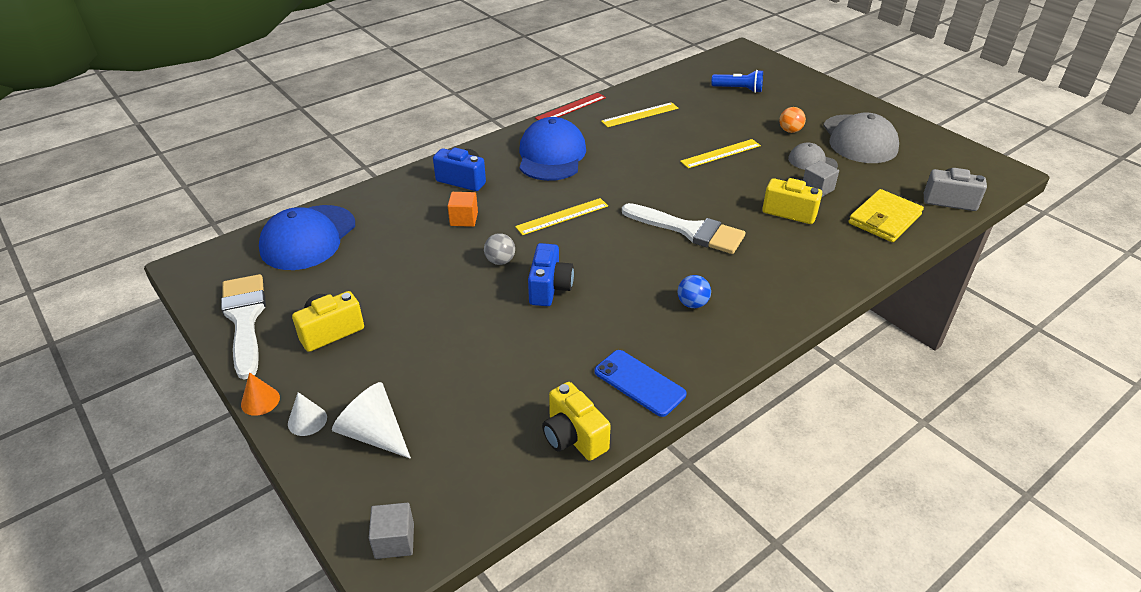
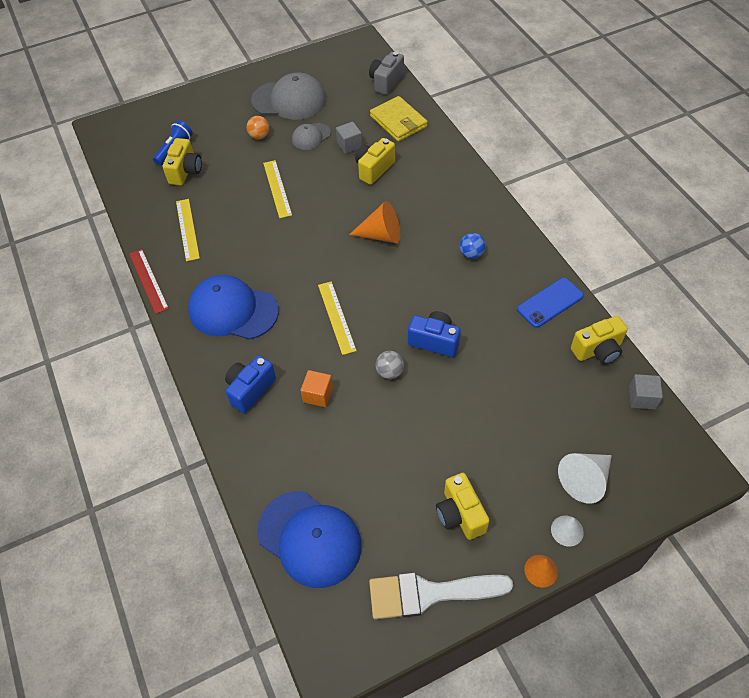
camera: 75 degrees left, 15 degrees up
(394, 541) = (684, 468): grey cube -> grey cube (642, 398)
(689, 230) = (381, 235): white brush -> orange cone
(713, 100) = (185, 171): none -> yellow camera

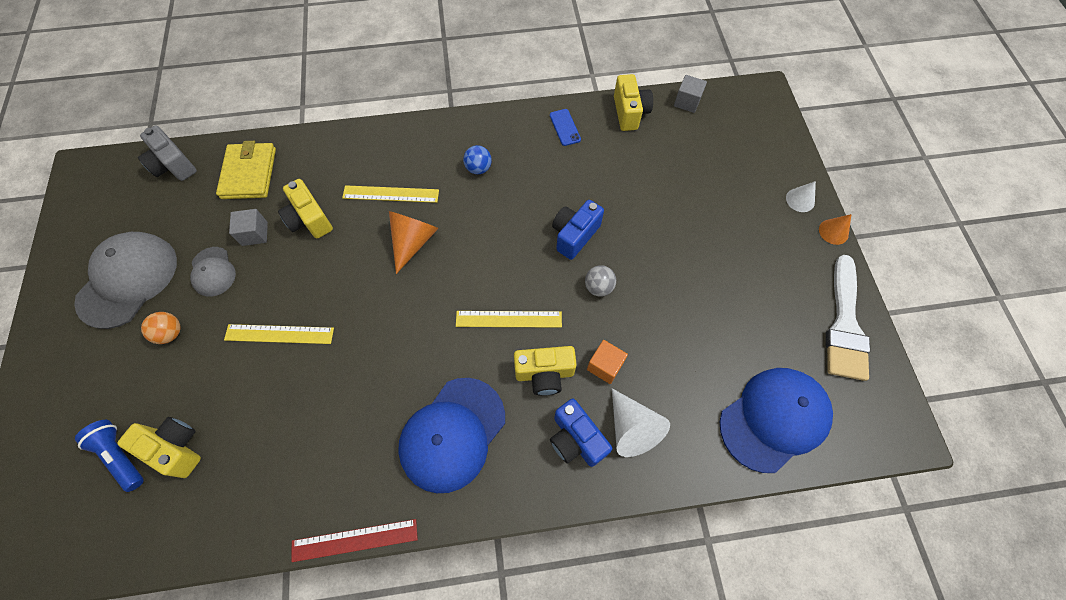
camera: 75 degrees left, 10 degrees up
(187, 229) = (288, 466): yellow ruler -> yellow ruler (391, 194)
(398, 121) = (249, 173): yellow wallet -> yellow wallet turned 75 degrees counterclockwise
(460, 514) = (771, 275): yellow camera -> yellow camera (544, 374)
(550, 303) = (565, 127): blue phone -> blue phone, size x0.66
(585, 480) = (756, 170): white cone -> white cone (632, 428)

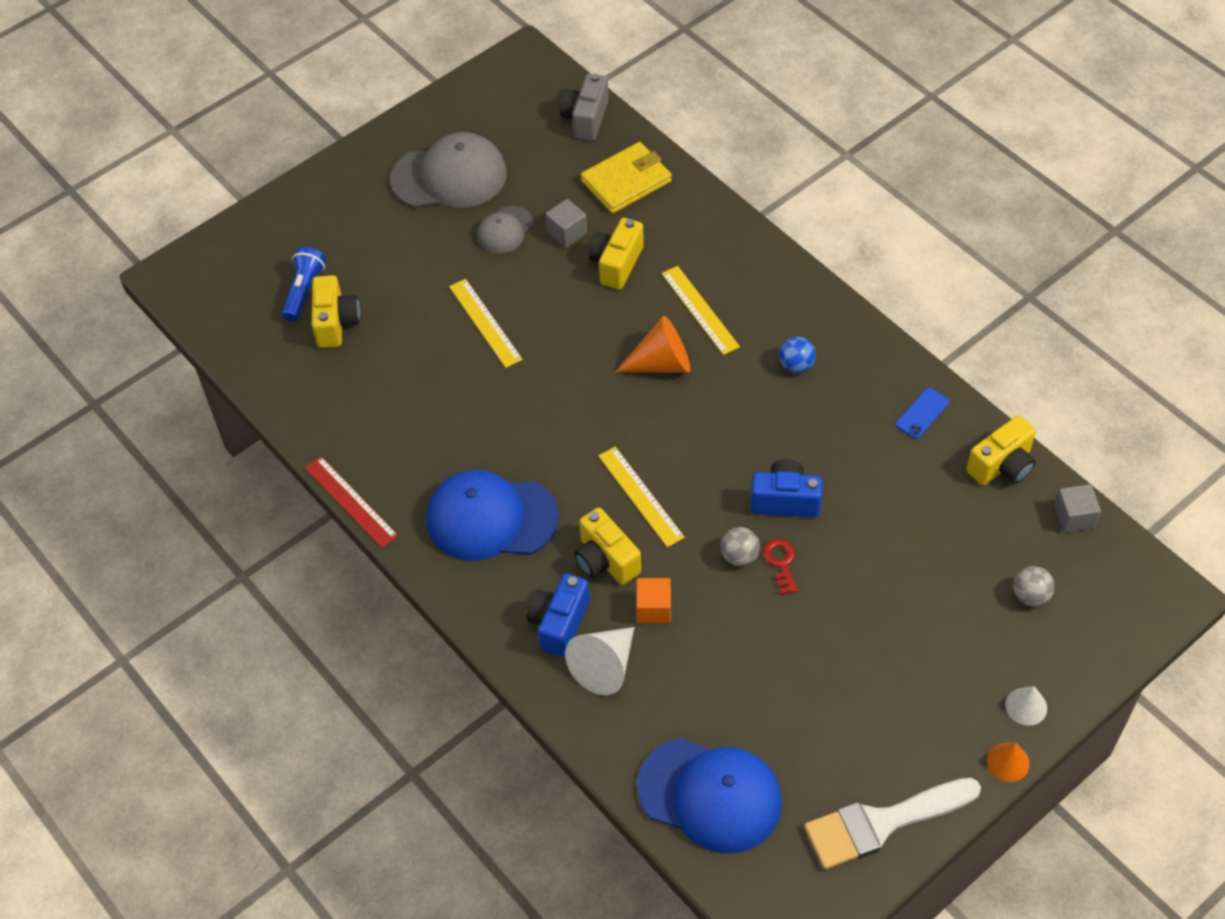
camera: 60 degrees right, 10 degrees down
(171, 333) = (426, 244): orange ball -> none
(619, 266) = (781, 563): none -> red key
(726, 153) = (1030, 596): none -> grey ball

